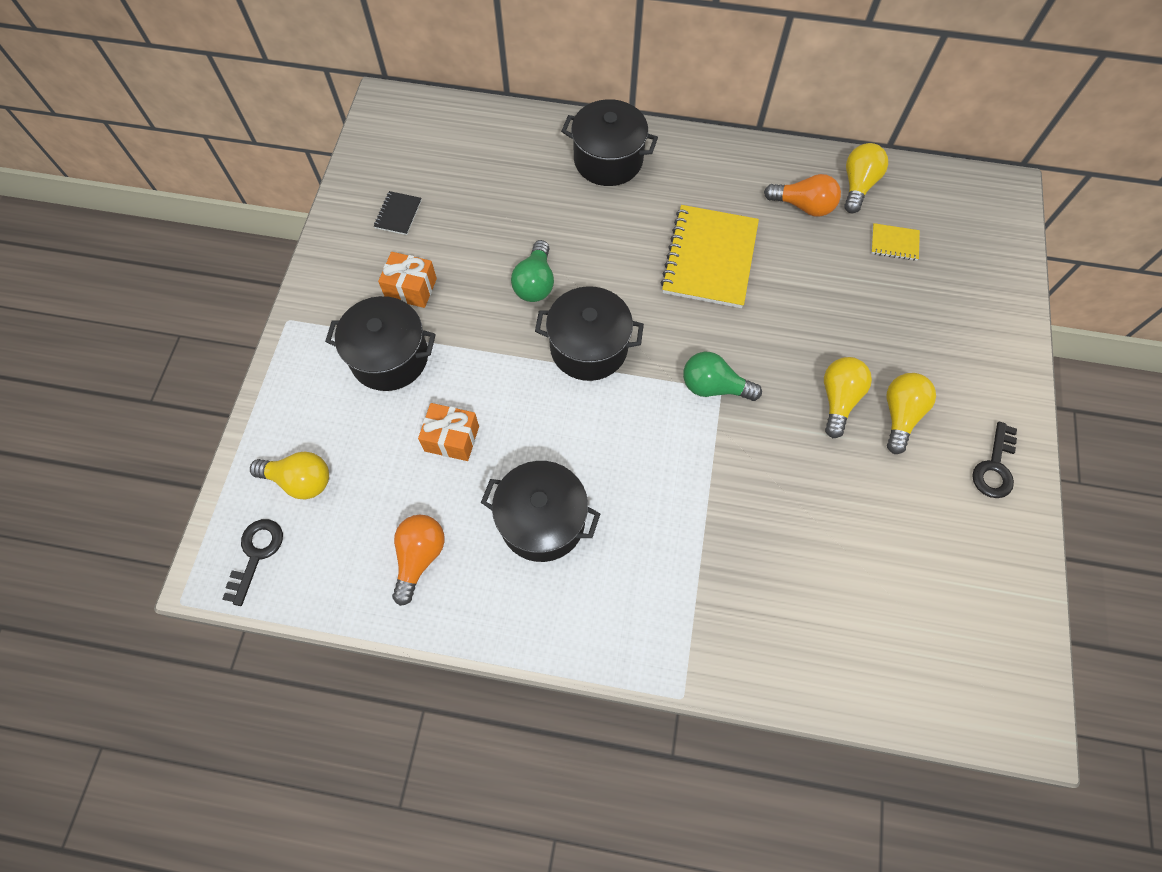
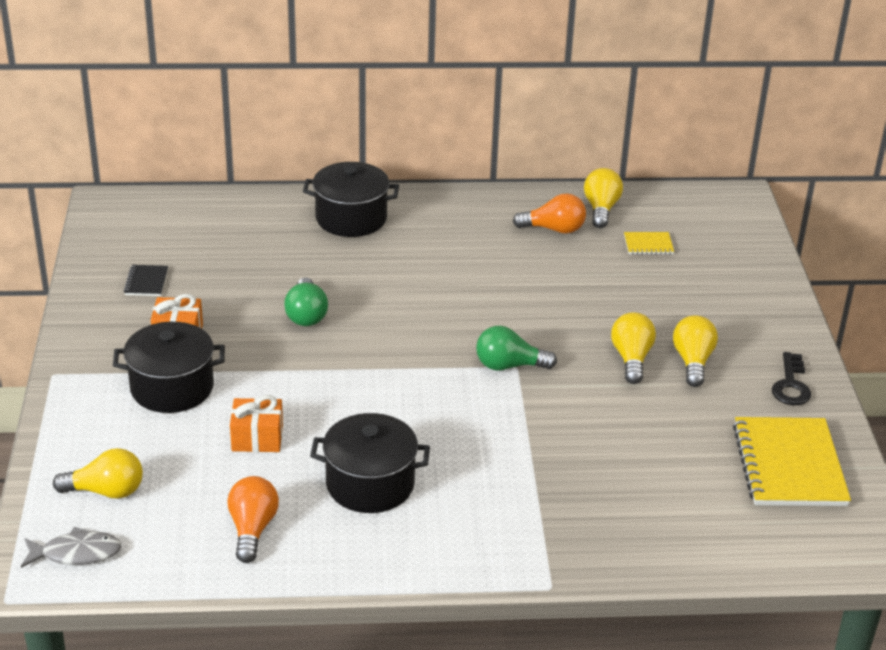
camera: 15 degrees left, 30 degrees down
(256, 554) = (76, 553): black key -> grey fish
(589, 347) = (376, 354): black pot -> none
(710, 258) = (475, 276): yellow notebook -> yellow notebook (789, 465)

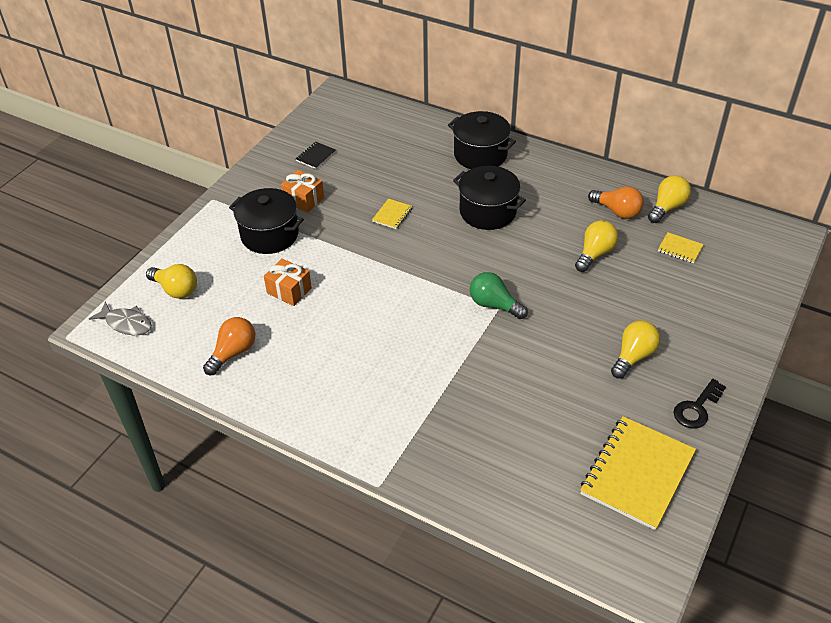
camera: 35 degrees right, 10 degrees up
(306, 315) = (392, 215): green light bulb -> yellow notebook
(370, 484) = (329, 353): black pot -> black pot (488, 212)
(631, 359) = (588, 335): yellow light bulb -> yellow light bulb (595, 254)

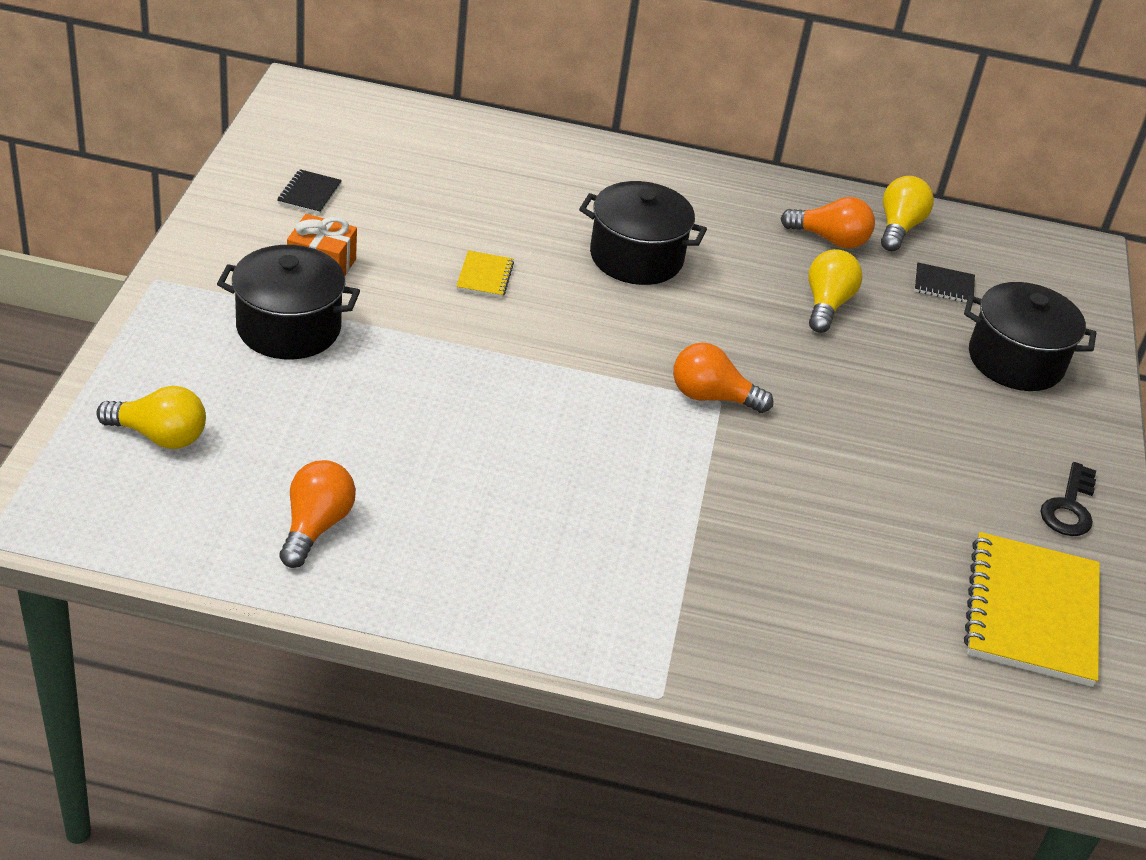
camera: 25 degrees left, 5 degrees down
(126, 323) = (93, 504): grey fish -> none
(289, 290) = (366, 414): orange gift -> none
(480, 155) = (584, 172): black pot -> black pot (1015, 361)
(494, 305) = (712, 397): green light bulb -> orange light bulb
(633, 356) = (949, 446): yellow light bulb -> none
(680, 249) = (943, 285): yellow notebook -> black notebook

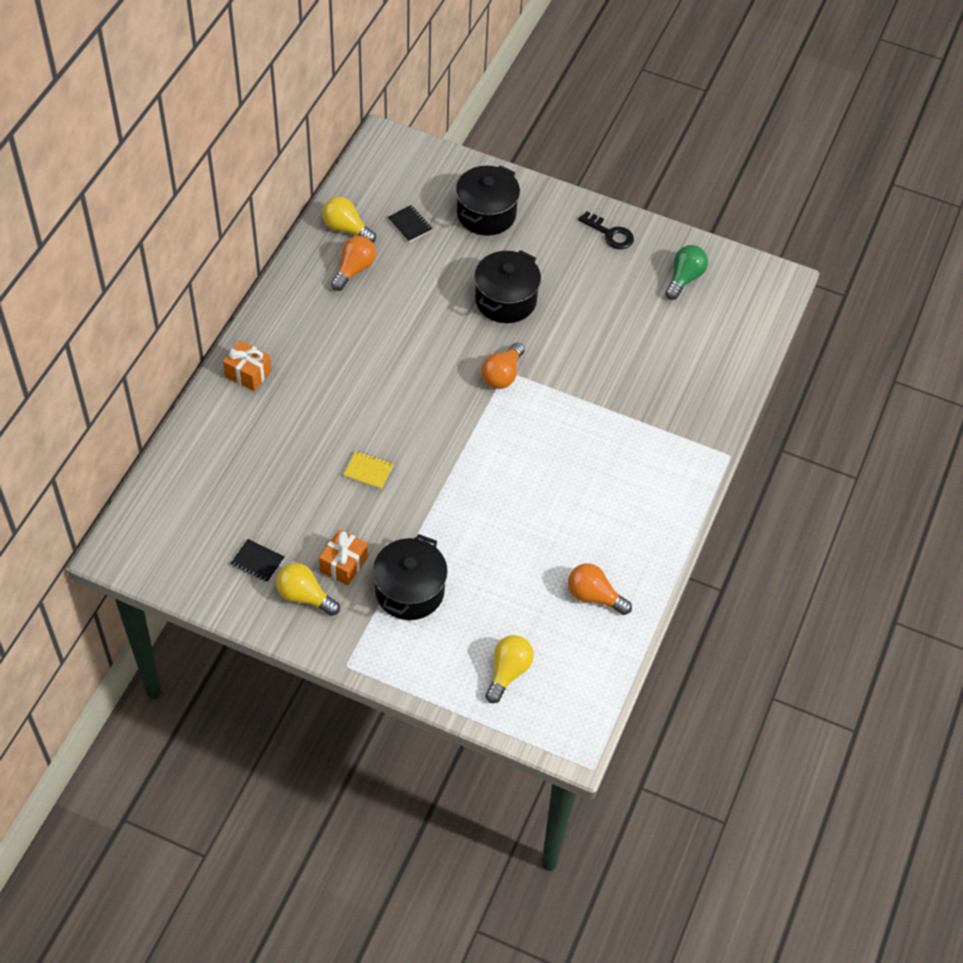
camera: 75 degrees left, 15 degrees up
(608, 164) = (248, 373): none -> orange gift
(636, 257) = (359, 381): black pot -> black pot (505, 300)
(826, 305) = (422, 291): yellow light bulb -> yellow light bulb (305, 596)
(943, 285) = (410, 225): black notebook -> black notebook turned 60 degrees counterclockwise
(1032, 612) = (684, 278): yellow notebook -> green light bulb

